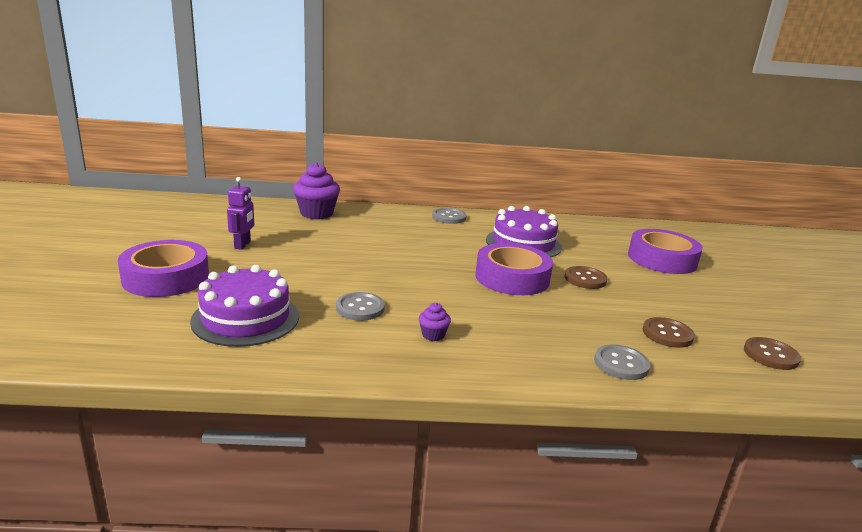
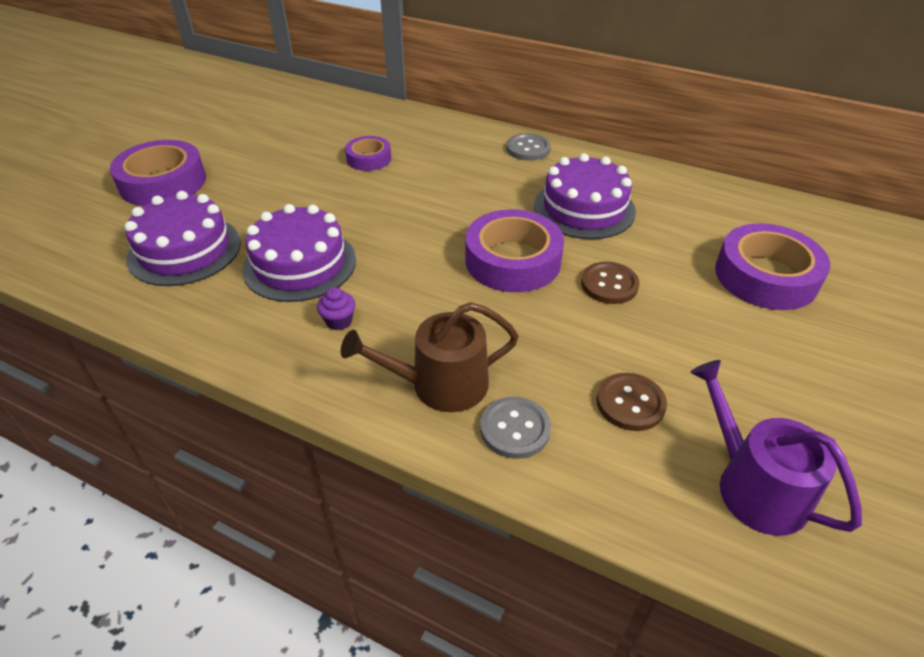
camera: 30 degrees right, 20 degrees up
(243, 245) = (265, 152): purple robot -> none
(316, 213) = (379, 119): purple cupcake -> none
(337, 237) = (369, 159): none -> purple tape
(360, 308) = (300, 264): grey button -> purple cake
(548, 353) = (440, 385): none -> brown watering can
(770, 355) = (753, 486): brown button -> purple watering can

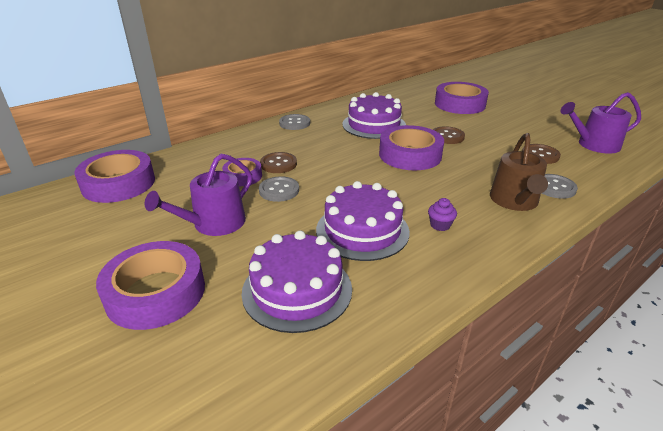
camera: 65 degrees left, 10 degrees down
(271, 173) = (214, 224): none -> purple watering can
(314, 104) = (118, 183): none -> purple tape
(353, 188) = (279, 190): none -> grey button
(411, 170) = (278, 164): none -> brown button

